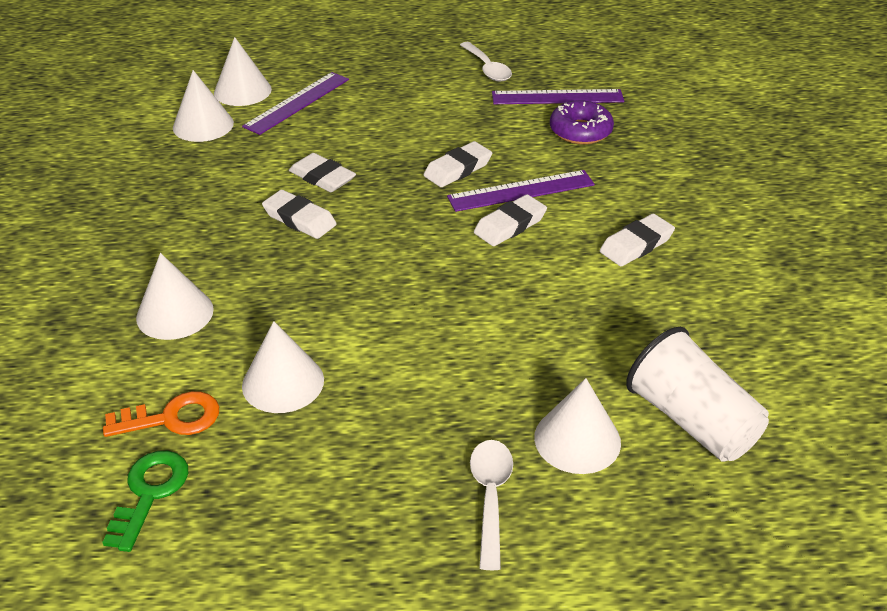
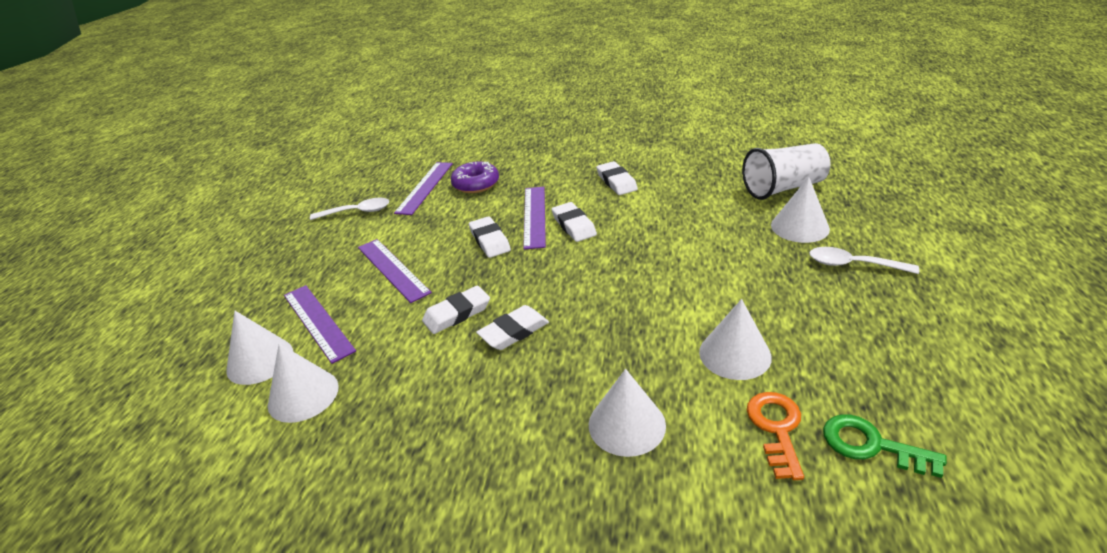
camera: 70 degrees left, 5 degrees down
(387, 120) = (392, 269): none -> purple ruler

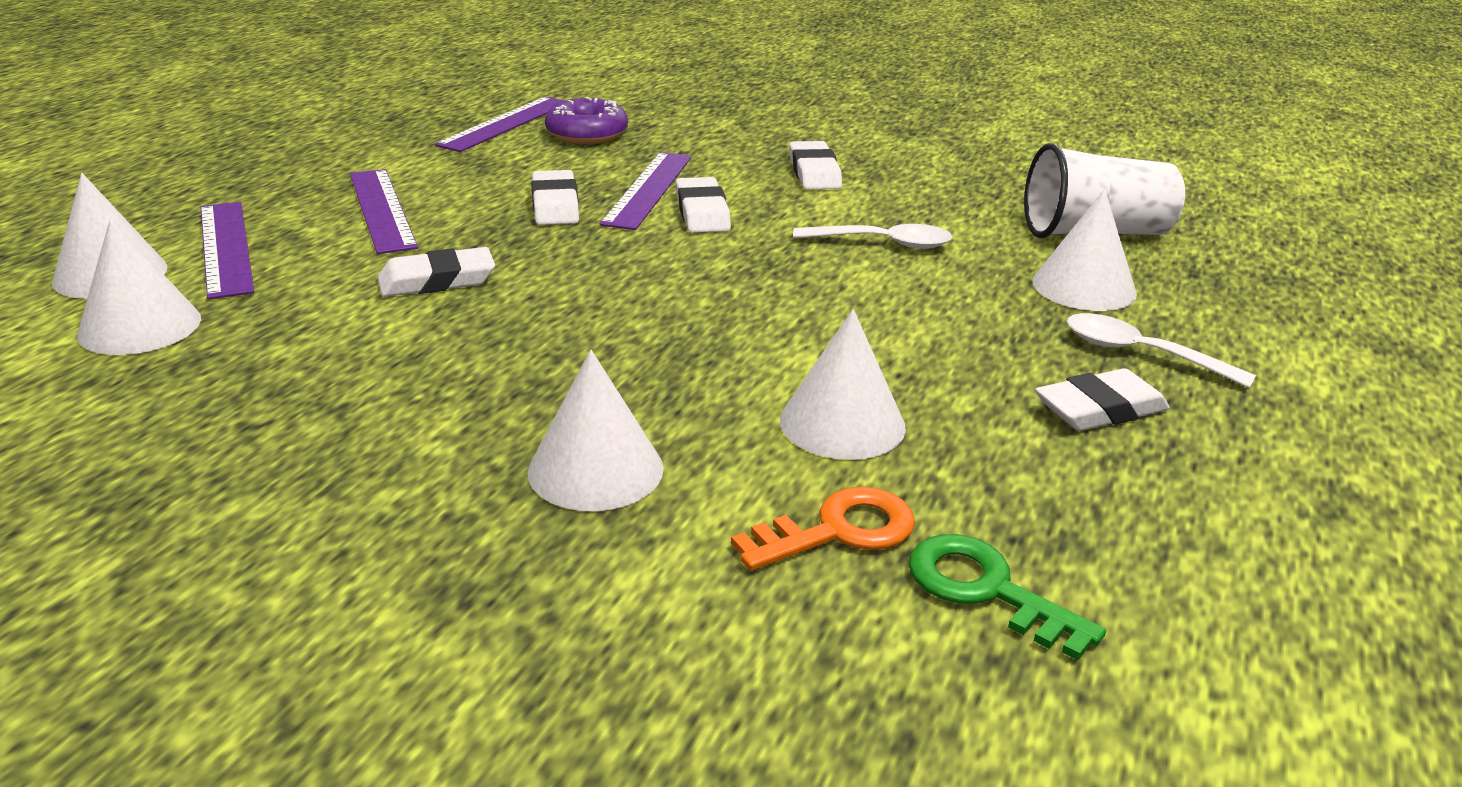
camera: 10 degrees right, 5 degrees down
(357, 212) = (381, 133): white spoon -> white spoon (883, 243)
(513, 331) = (507, 320): white eraser -> white eraser (1100, 409)
(776, 428) = (838, 530): orange key -> orange key turned 45 degrees clockwise

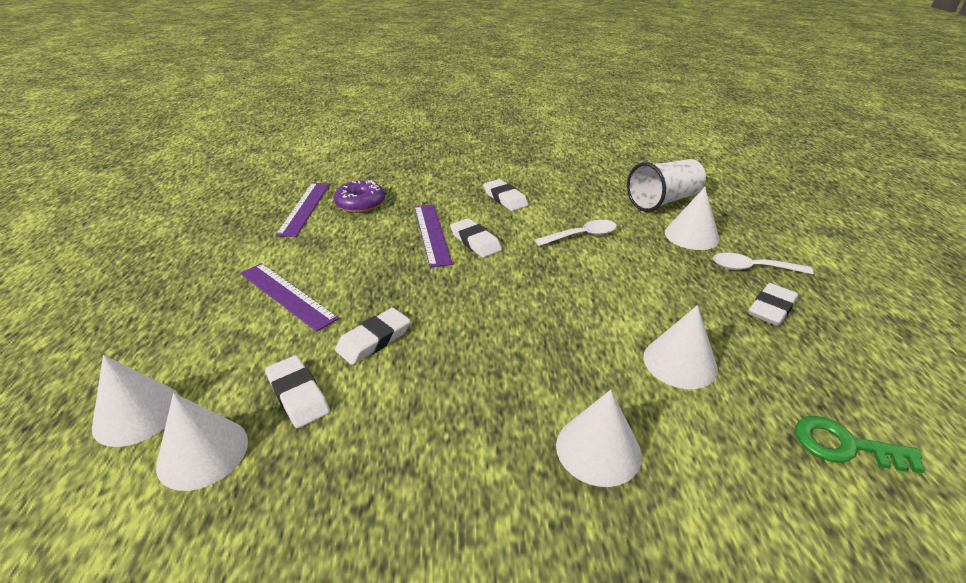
camera: 25 degrees left, 5 degrees up
(226, 248) = (206, 360): purple ruler -> none
(555, 205) = (390, 260): white eraser -> white eraser (298, 395)
(838, 530) = (749, 437): orange key -> none

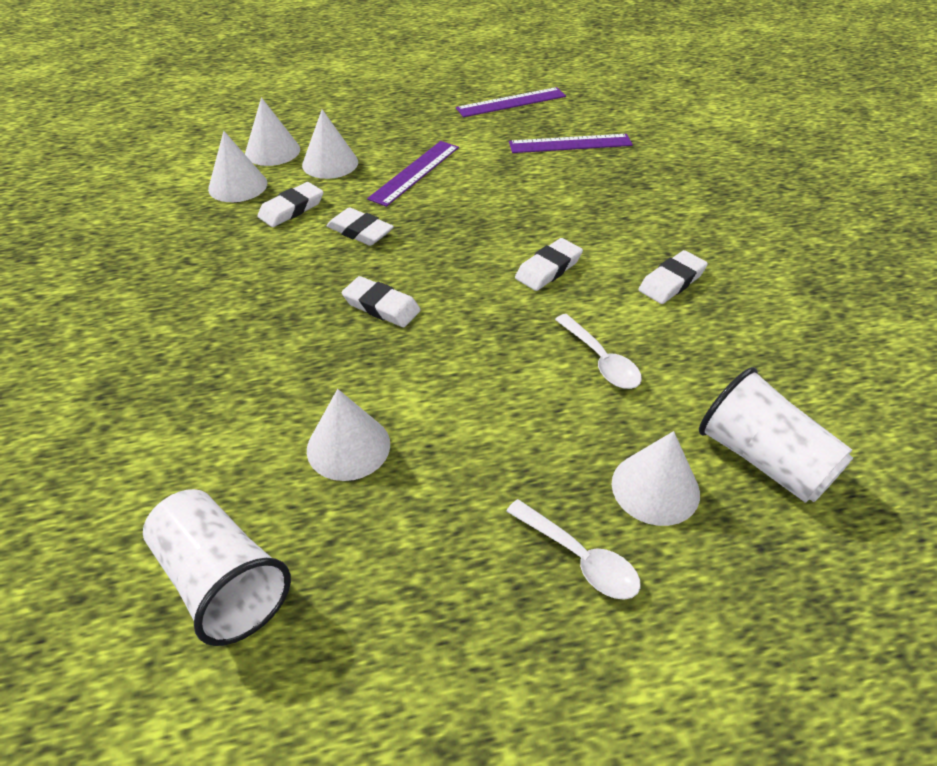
camera: 80 degrees right, 10 degrees up
(360, 204) = (597, 175): purple donut -> none
(432, 234) = (553, 235): purple ruler -> purple ruler (511, 102)
(598, 449) = (229, 379): white cone -> white cone (330, 163)
(752, 268) = (580, 558): white spoon -> white spoon turned 135 degrees clockwise
(771, 308) = (474, 562): white eraser -> white eraser (381, 306)
(845, 446) = (221, 582): green key -> white cup

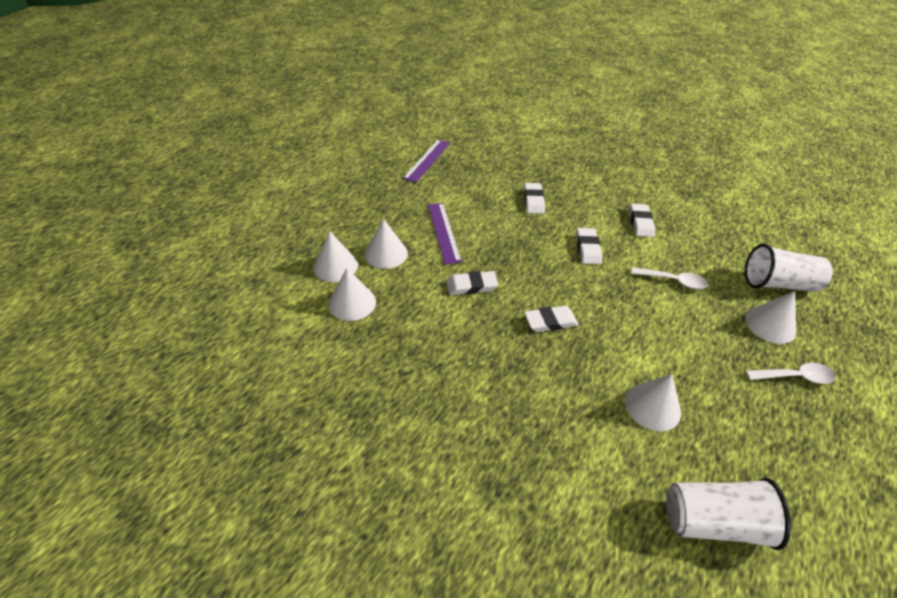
camera: 45 degrees left, 0 degrees up
(291, 209) = (411, 297): white eraser -> white eraser (533, 201)
(570, 144) = (494, 171): purple ruler -> none

